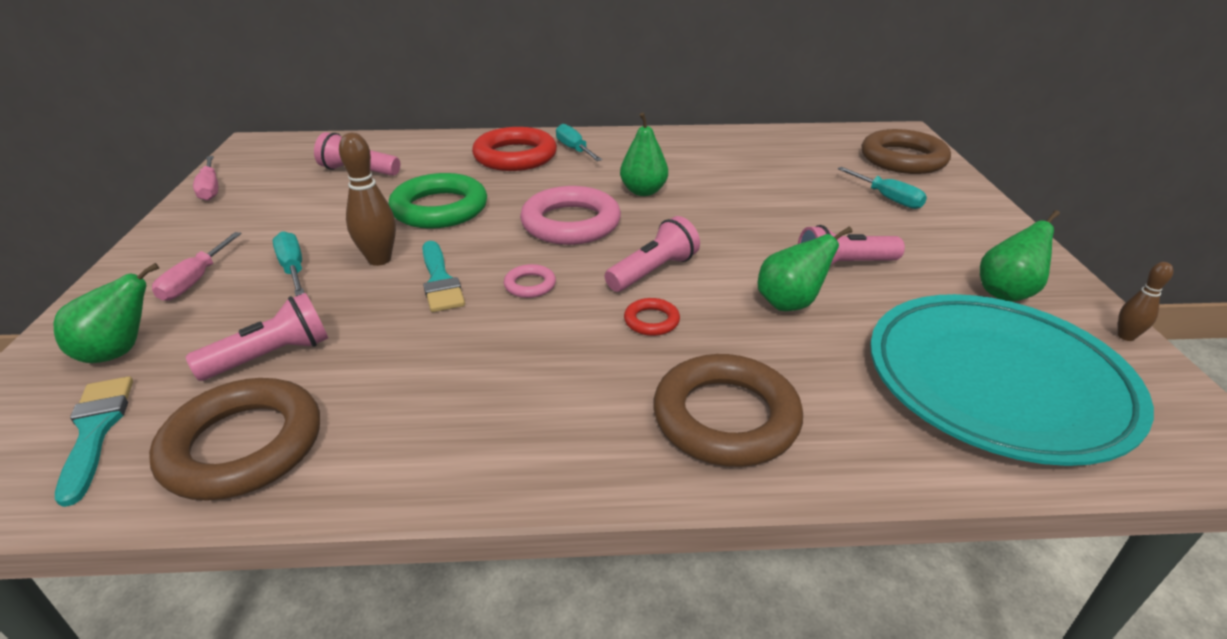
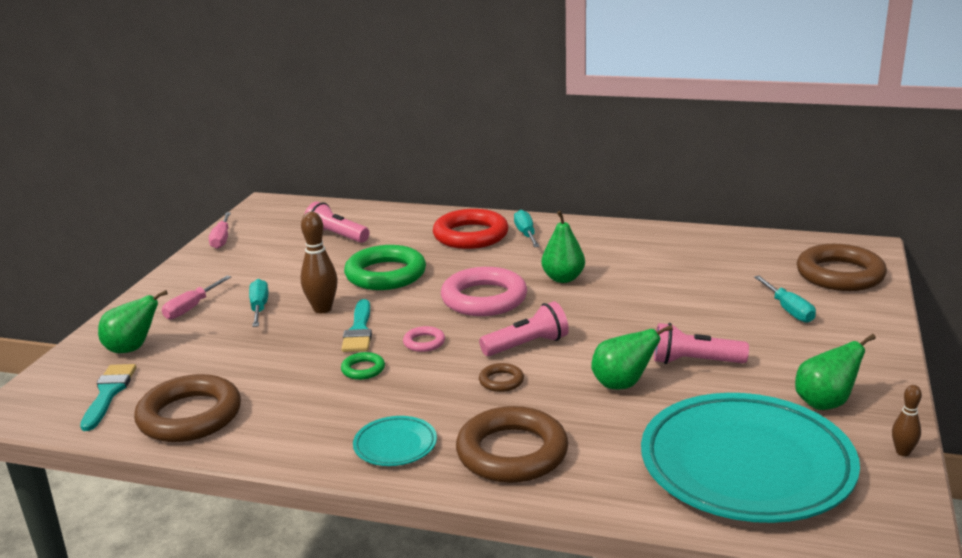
camera: 20 degrees right, 10 degrees down
(271, 356) = (224, 365): pink flashlight -> none
(470, 332) = (363, 369): none -> green ring
(569, 436) = (395, 445): none -> turquoise plate
(651, 321) = (501, 381): red ring -> brown ring

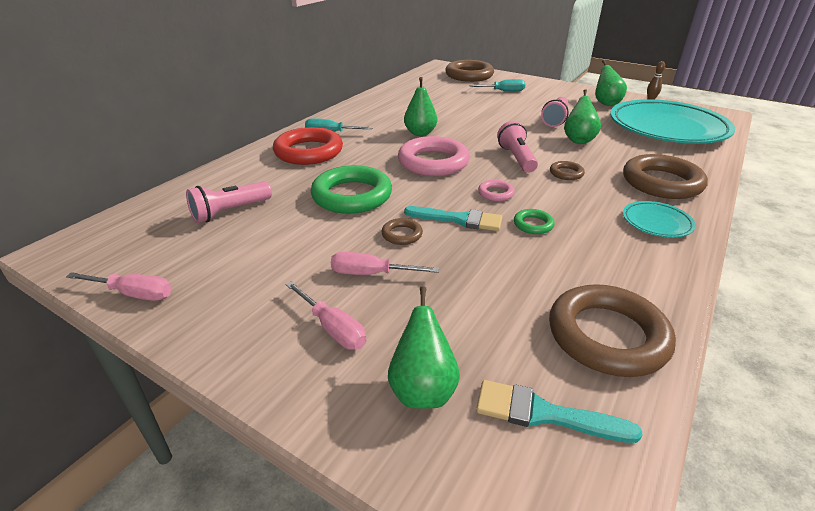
camera: 75 degrees left, 10 degrees up
(259, 308) = (371, 274): turquoise screwdriver -> pink screwdriver
(322, 309) = (402, 234): brown bowling pin -> brown ring

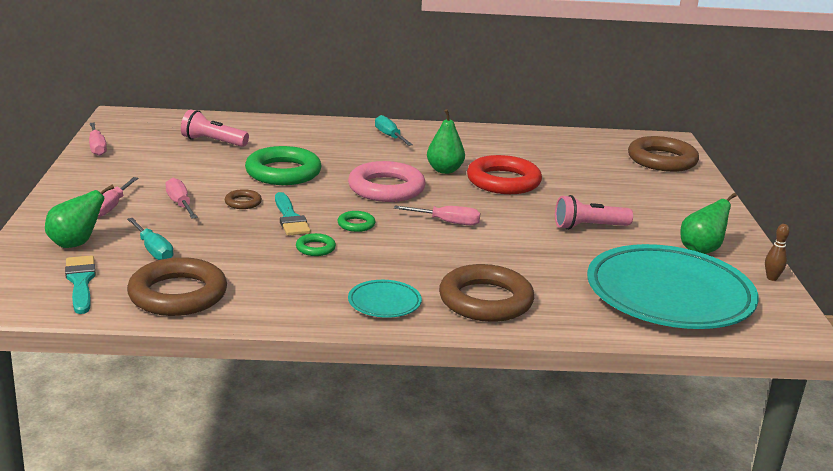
camera: 55 degrees right, 10 degrees down
(309, 152) = (340, 138): red ring -> red ring (503, 181)
(495, 193) = (356, 224): pink ring -> green ring
(503, 91) = (638, 187): turquoise screwdriver -> turquoise screwdriver (153, 250)
(516, 158) = (447, 222): pink flashlight -> pink screwdriver
(566, 173) = (442, 250): brown ring -> none
(578, 140) = (543, 246): green pear -> none

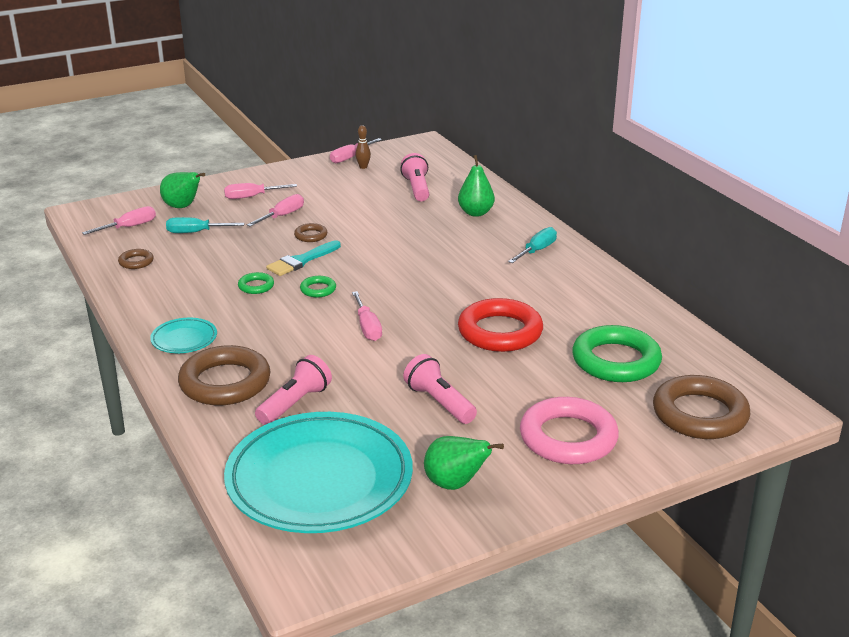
camera: 65 degrees right, 5 degrees up
(81, 282) = (129, 227): turquoise brush -> pink screwdriver
(153, 250) = (196, 232): turquoise screwdriver -> turquoise screwdriver turned 60 degrees clockwise
(178, 294) = (136, 262): brown ring -> brown ring, size x0.45
(283, 172) = (389, 232): green ring -> green ring (616, 361)
(386, 188) = (410, 281): pink ring -> pink ring (568, 438)
(444, 170) = (488, 296): green pear -> green pear (475, 213)
(547, 279) = (295, 403): none -> pink flashlight
(771, 278) = (426, 545): brown bowling pin -> brown bowling pin (363, 167)

